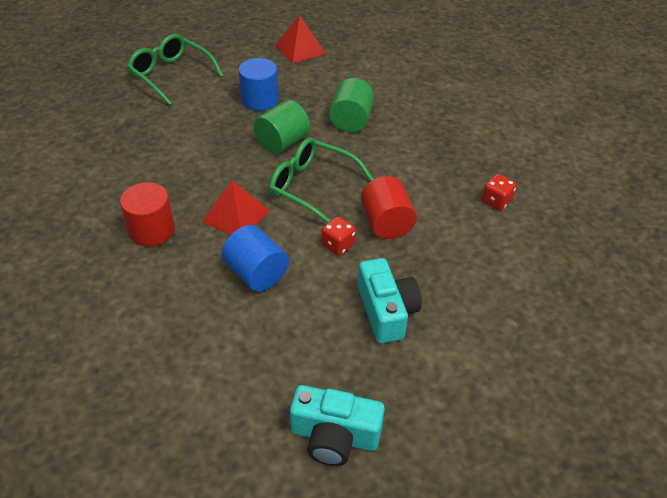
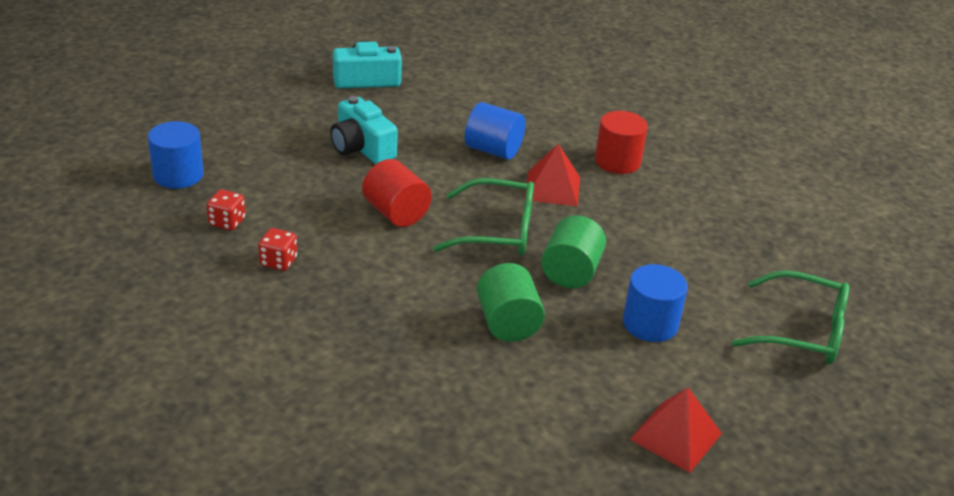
camera: 155 degrees right, 10 degrees down
(338, 245) = (434, 185): red dice -> red dice (227, 222)
(580, 318) = (178, 175): none -> blue cylinder

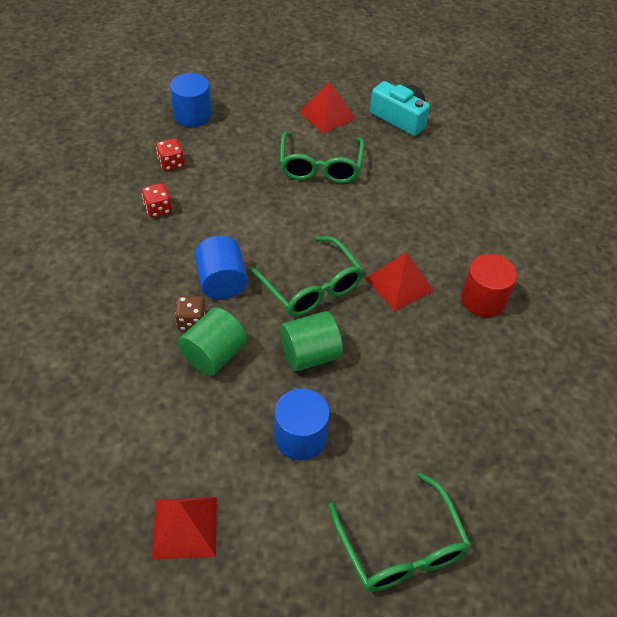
camera: 50 degrees right, 15 degrees up
(303, 109) = (327, 115): none -> red pyramid
(361, 147) = (320, 166): turquoise camera -> green glasses
(396, 213) = (269, 226): red cylinder -> none
(451, 316) = (191, 321): none -> brown dice
(493, 150) = (403, 226): blue cylinder -> blue cylinder (222, 282)

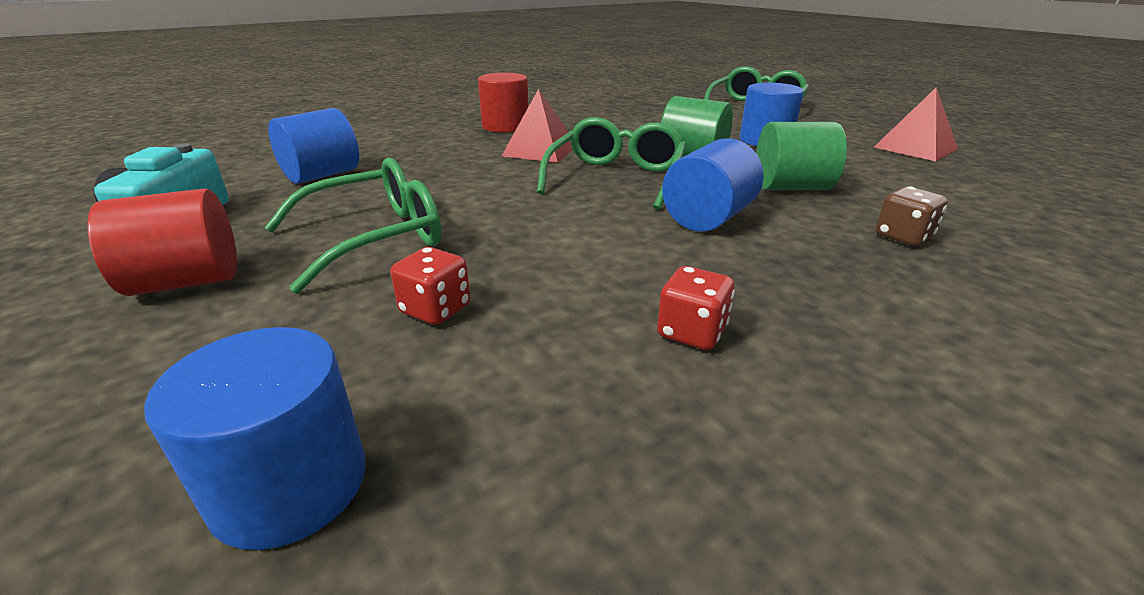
camera: 125 degrees left, 20 degrees down
(171, 163) = (547, 395): red dice -> red dice (435, 309)
(191, 321) = (790, 212): brown dice -> brown dice (903, 237)
(327, 115) = (187, 282): red pyramid -> red cylinder
(432, 174) = (322, 175): none -> blue cylinder

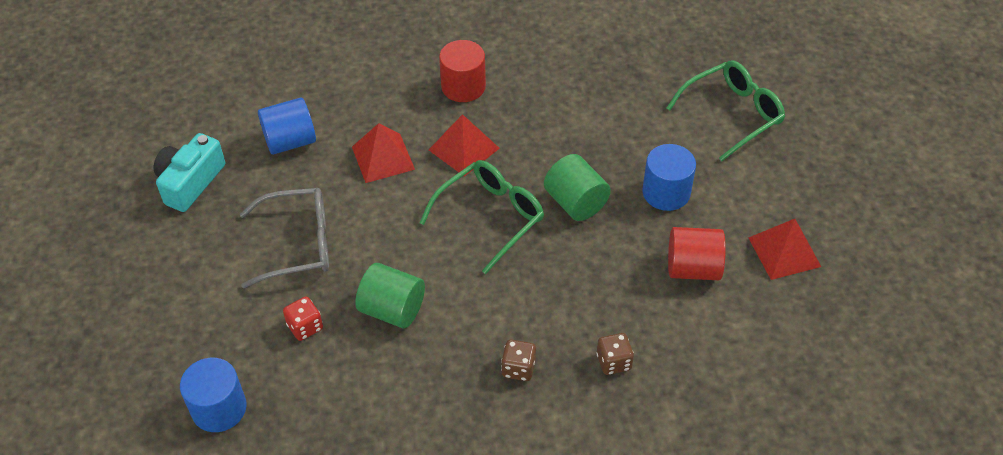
camera: 25 degrees right, 20 degrees up
(187, 282) = (195, 256): red cylinder -> red cylinder (693, 268)
(372, 238) = (297, 244): green glasses -> grey glasses
(451, 167) = (383, 158): none -> red pyramid
(691, 332) = (414, 391): red dice -> none
(707, 218) = (509, 295): blue cylinder -> none
(791, 187) = (605, 277): green cylinder -> green cylinder (392, 309)
(805, 269) = (518, 368): none -> brown dice

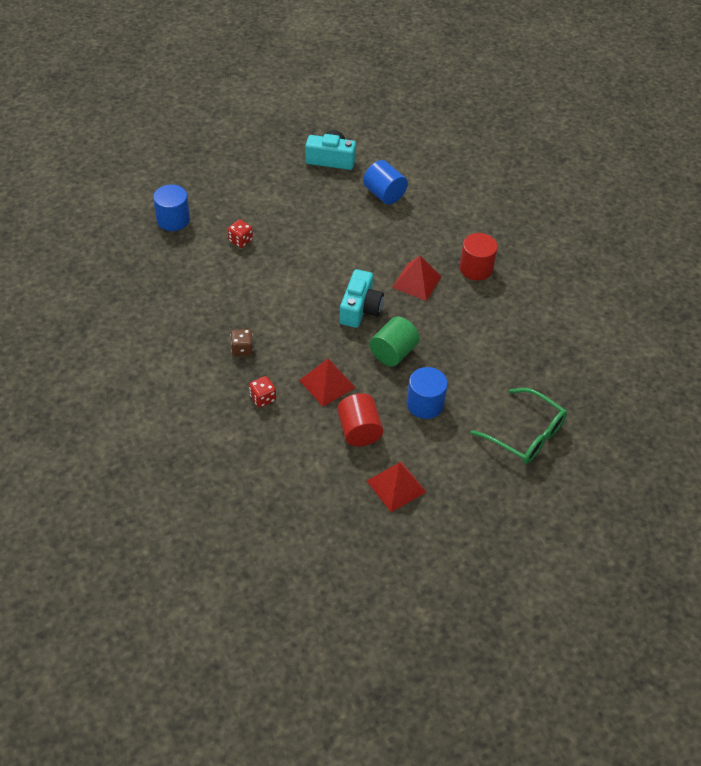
camera: 70 degrees right, 0 degrees up
(297, 244) = (301, 220): grey glasses -> none
(383, 158) = (390, 242): red pyramid -> red pyramid (327, 383)
(392, 309) = (267, 277): green cylinder -> none
(489, 218) = (360, 309): green glasses -> turquoise camera
(613, 362) = (263, 398): brown dice -> red dice

